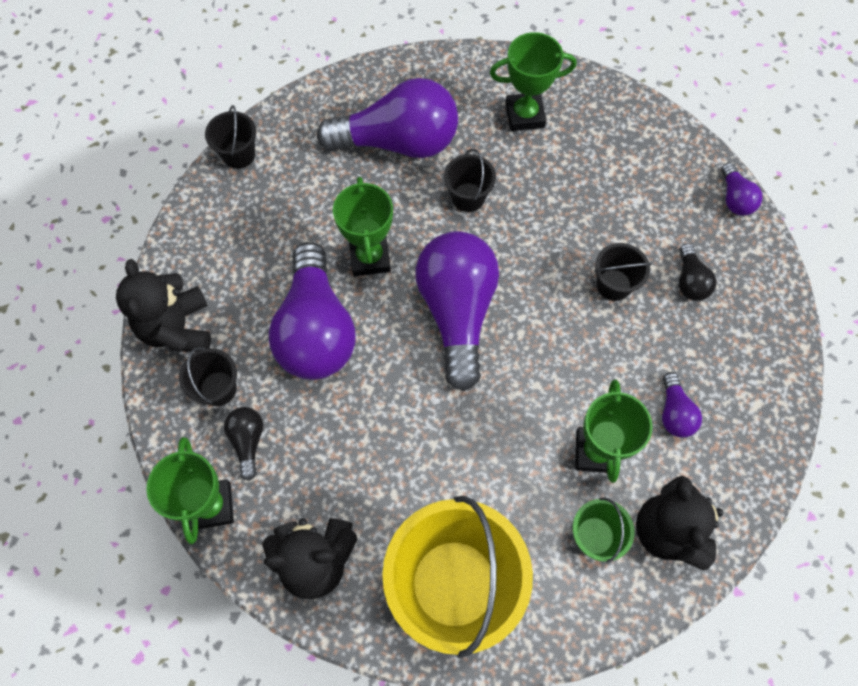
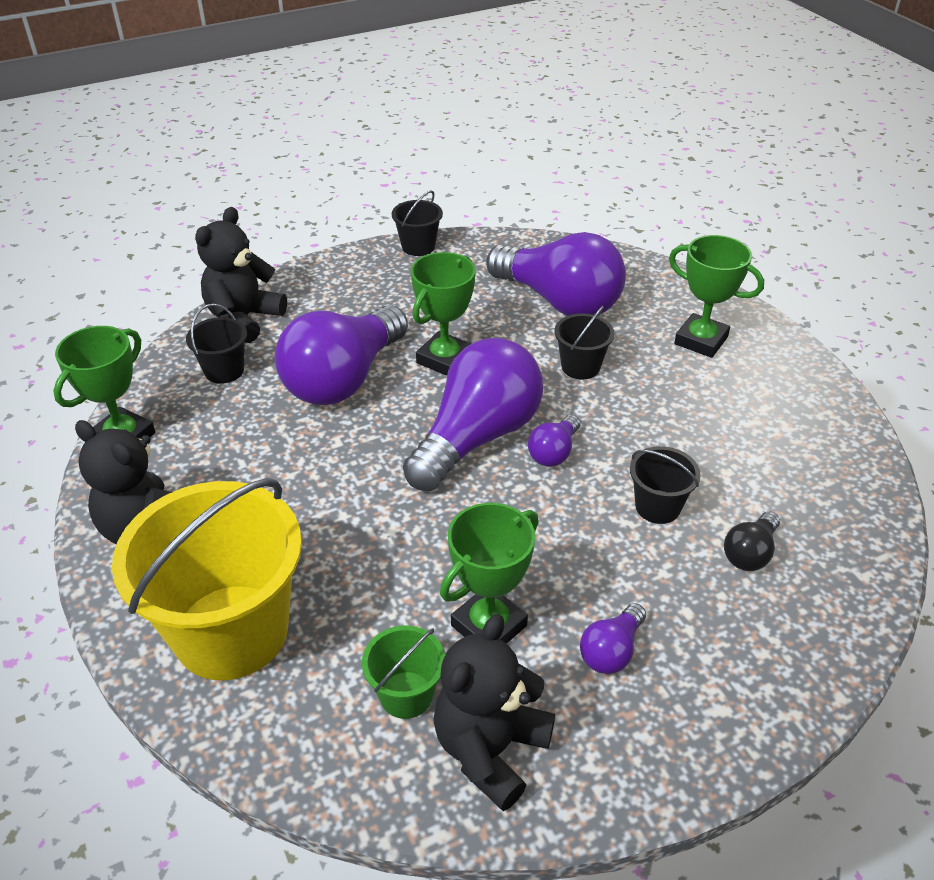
camera: 40 degrees right, 25 degrees down
(248, 441) = (202, 416): black light bulb -> none
(734, 198) = (877, 517): purple light bulb -> purple light bulb (554, 452)

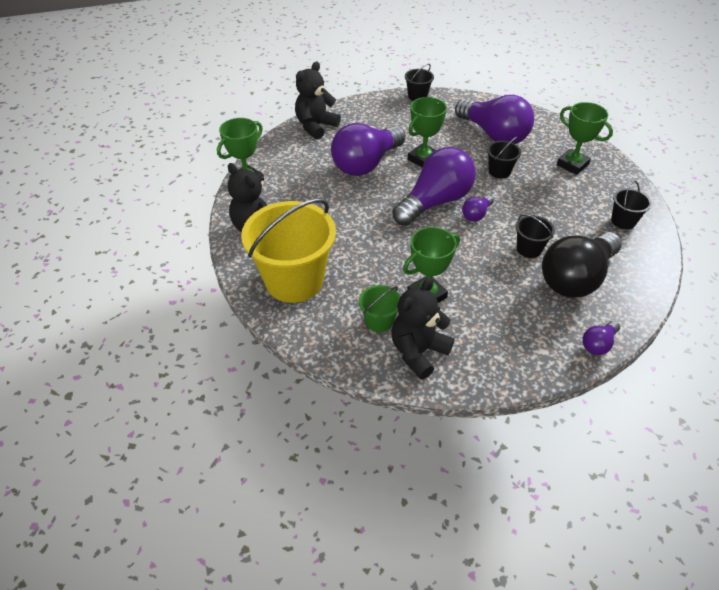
camera: 10 degrees right, 5 degrees up
(224, 371) = (302, 152): black bucket -> black bucket (623, 221)
(611, 651) = (489, 316): purple light bulb -> purple light bulb (598, 344)
(750, 553) = (576, 278): black light bulb -> black light bulb, size x2.26

